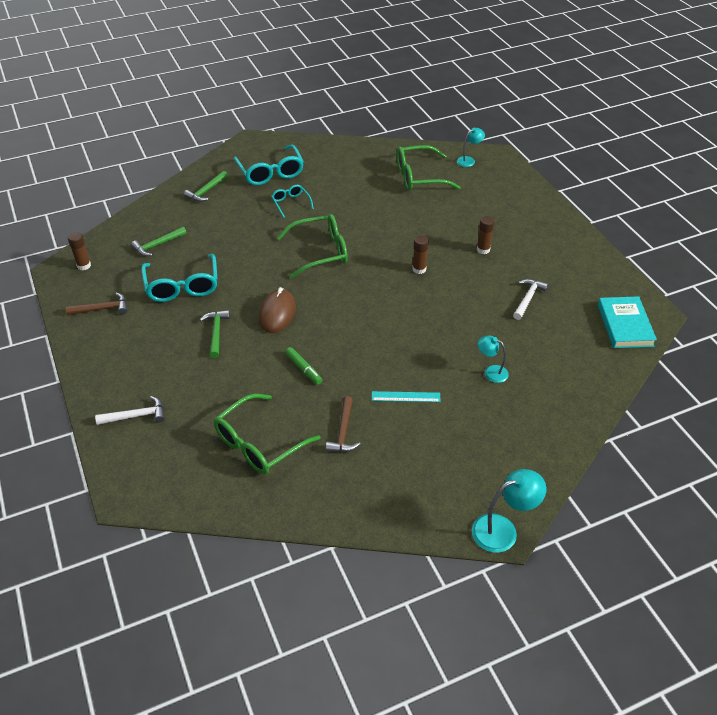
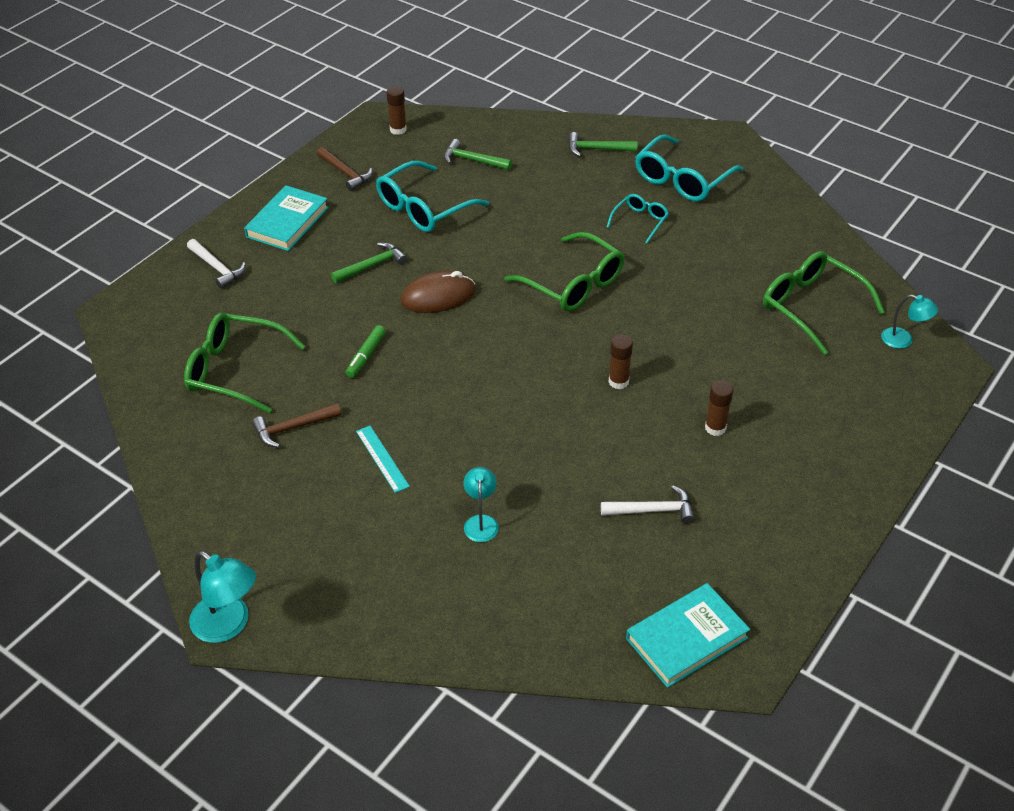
camera: 60 degrees right, 0 degrees up
(124, 359) = (287, 222): none -> turquoise book

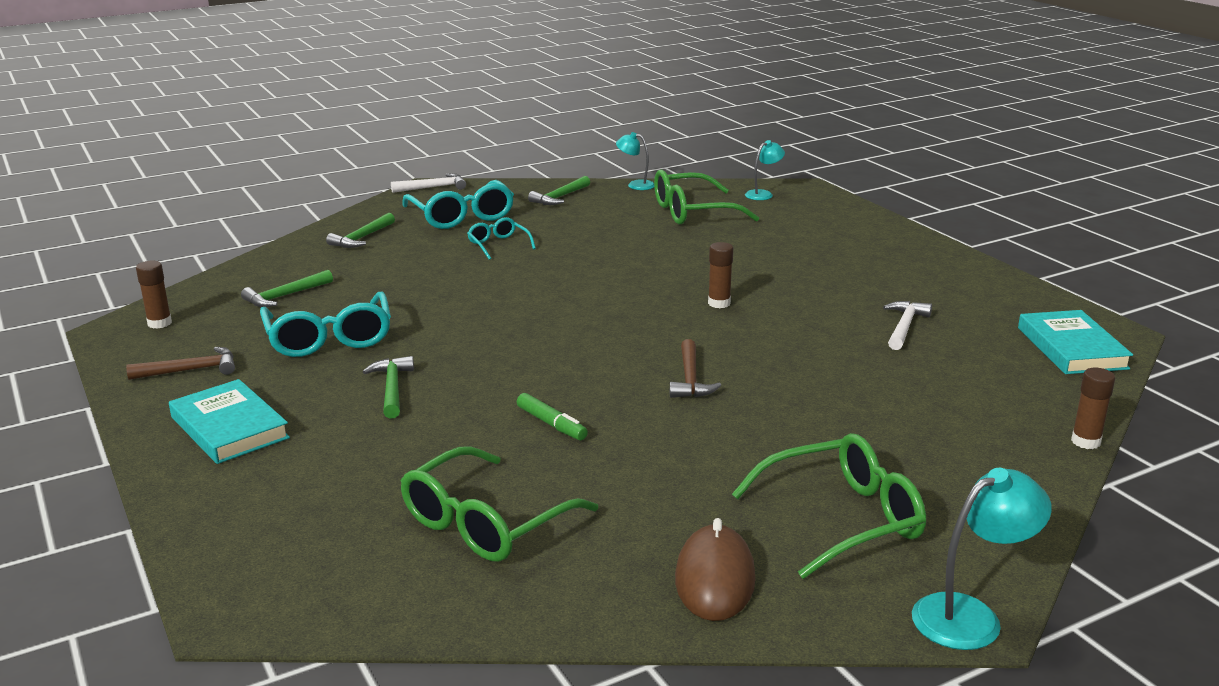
camera: 65 degrees left, 20 degrees down
(217, 268) = (252, 499): white hammer -> white hammer (433, 187)
(293, 428) = (638, 498): brown hammer -> brown hammer (690, 379)
(382, 458) = (737, 448): turquoise ruler -> none
(438, 296) = (495, 361): brown mouse -> brown mouse (715, 579)
(481, 522) = (874, 411): turquoise lamp -> turquoise lamp (635, 185)
(573, 284) = (555, 292): green glasses -> green glasses (842, 519)
(715, 428) = (814, 279): brown glue stick -> brown glue stick (1085, 442)
(774, 216) = (560, 197): none -> green hammer

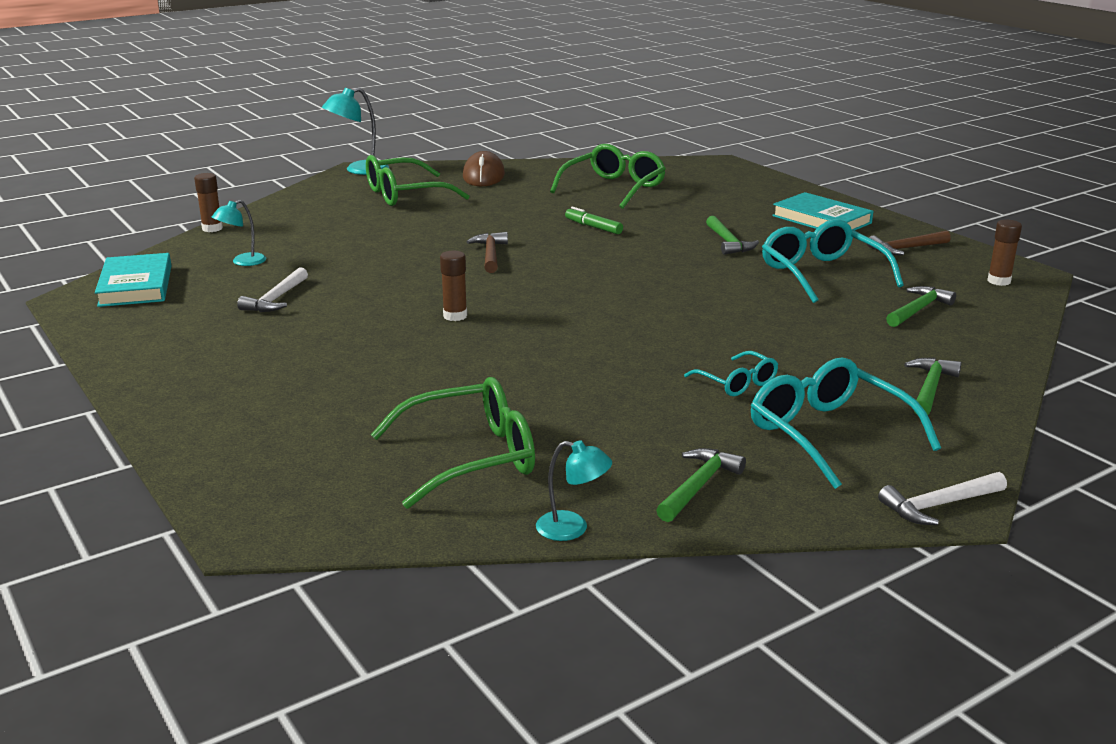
camera: 175 degrees right, 0 degrees up
(763, 194) = (339, 509): turquoise lamp -> turquoise lamp (242, 262)

